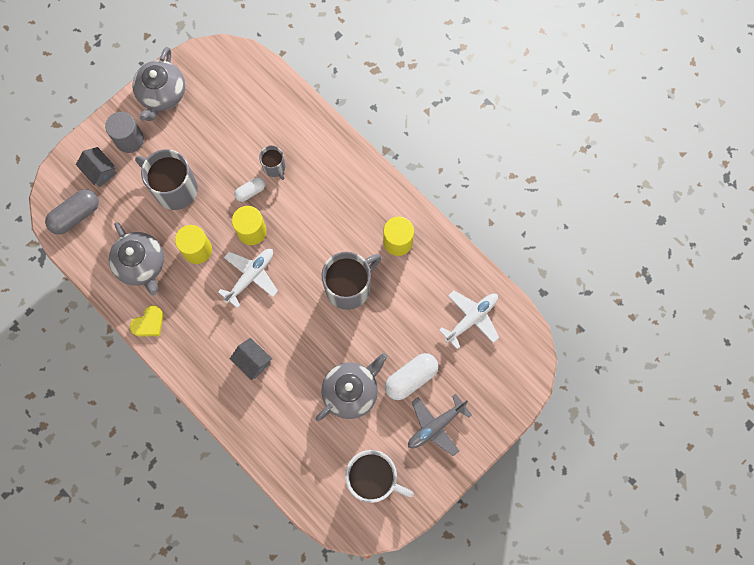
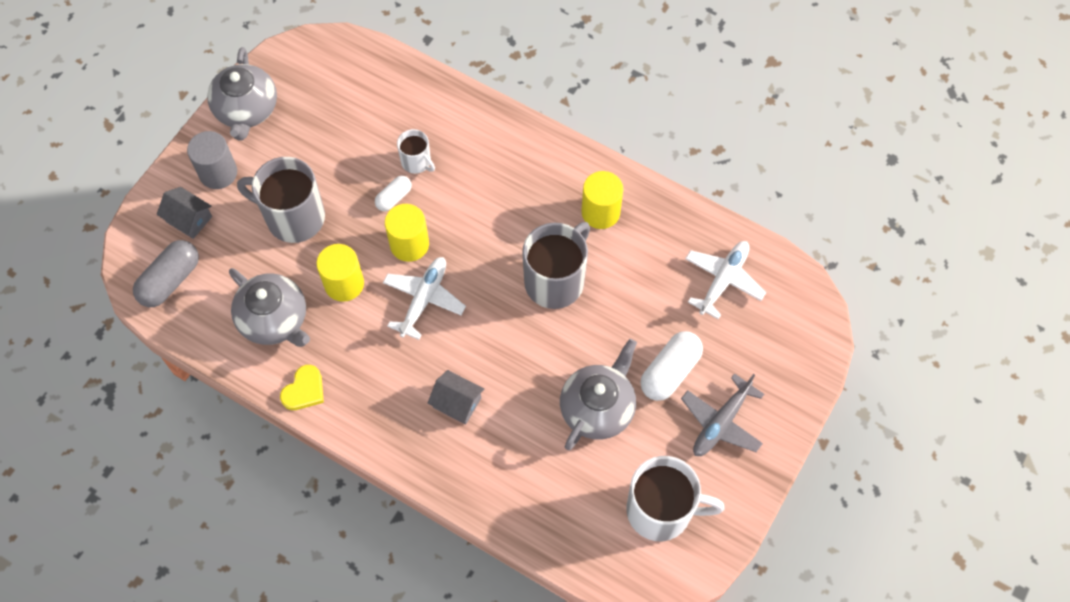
camera: 15 degrees left, 10 degrees down
(274, 167) = (416, 162): grey mug -> white mug

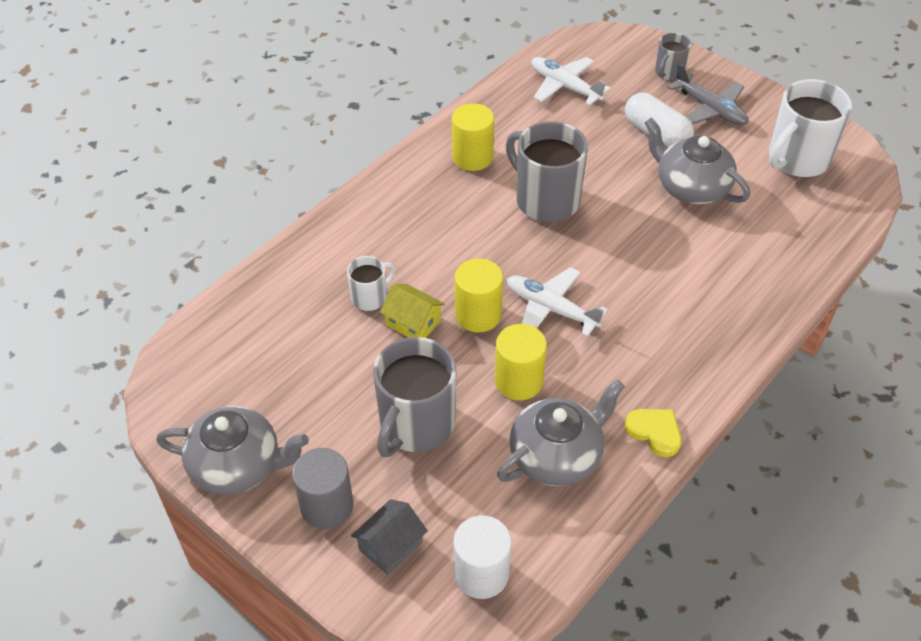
camera: 80 degrees left, 15 degrees down
(170, 280) = (481, 573): grey capsule -> white cylinder
(394, 198) = (413, 323): white capsule -> yellow house
(457, 403) = (679, 294): grey house -> none
(661, 510) = (797, 159): white mug -> white mug turned 150 degrees counterclockwise
(772, 379) = (669, 72): none -> grey mug

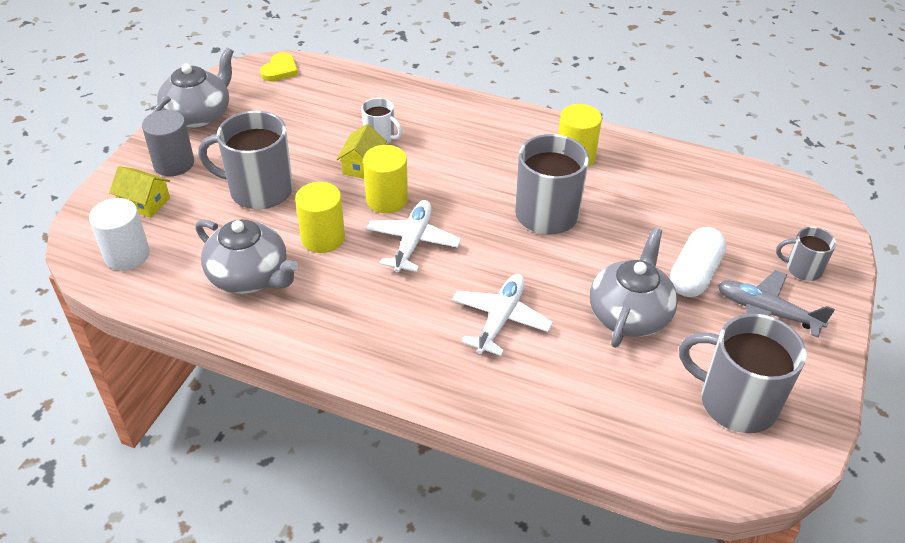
camera: 70 degrees right, 5 degrees down
(238, 466) = (199, 115): grey teapot -> grey teapot turned 135 degrees counterclockwise
(390, 546) = (144, 202): grey house -> yellow house
(565, 86) = (717, 196): white plane -> white plane (500, 319)
(655, 432) = (293, 336): yellow heart -> yellow heart (280, 70)
(710, 109) = (766, 312): grey plane -> grey plane turned 90 degrees clockwise
(797, 159) = (736, 402): white mug -> grey mug

